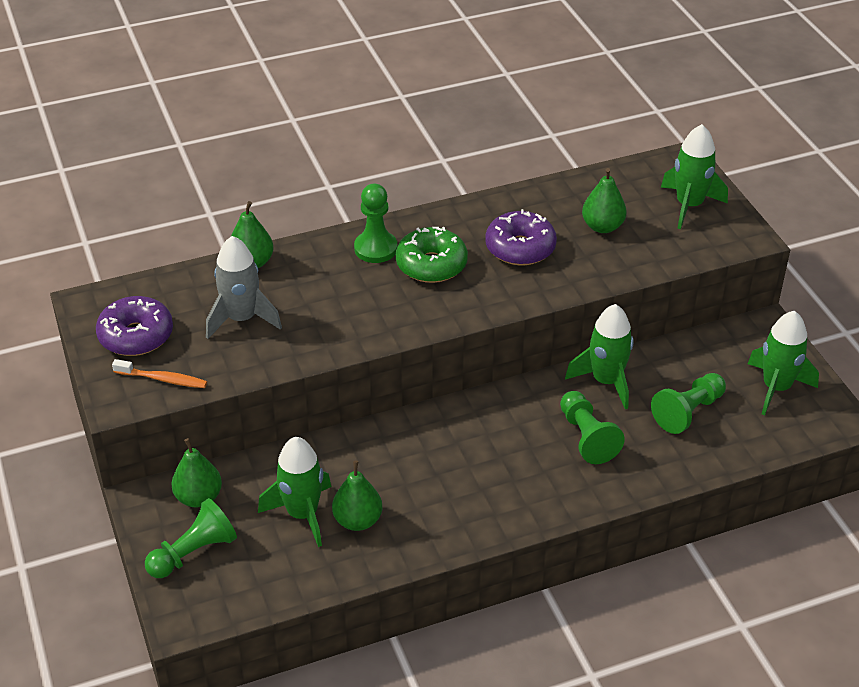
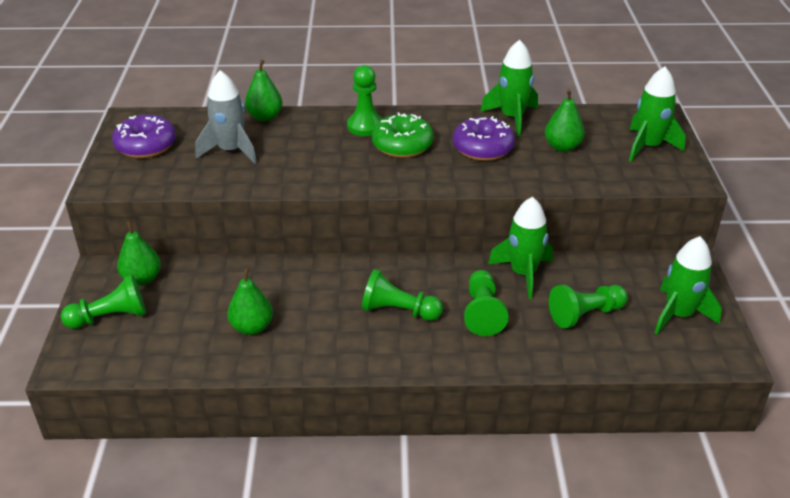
camera: 20 degrees right, 5 degrees down
(163, 379) = (143, 177): orange toothbrush -> none
(302, 514) = (212, 311): green rocket -> green rocket (512, 118)
(501, 459) = (398, 311): none -> green pawn

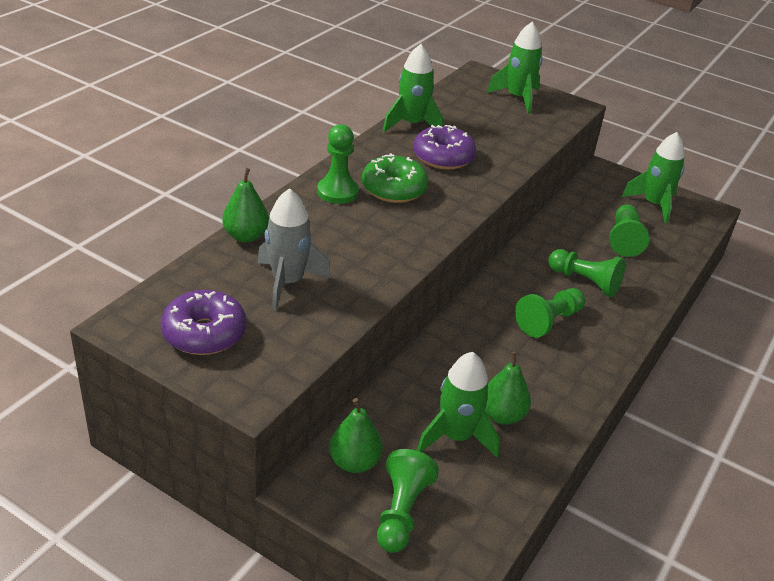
camera: 60 degrees left, 0 degrees up
(523, 274) = (553, 240): green rocket -> green rocket (456, 436)
(562, 147) = (480, 127): green pear -> none

